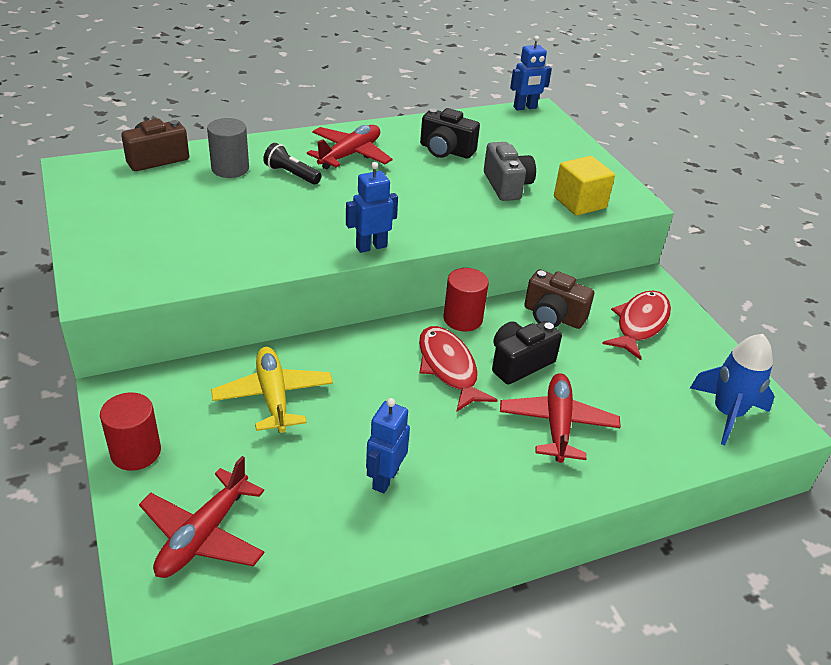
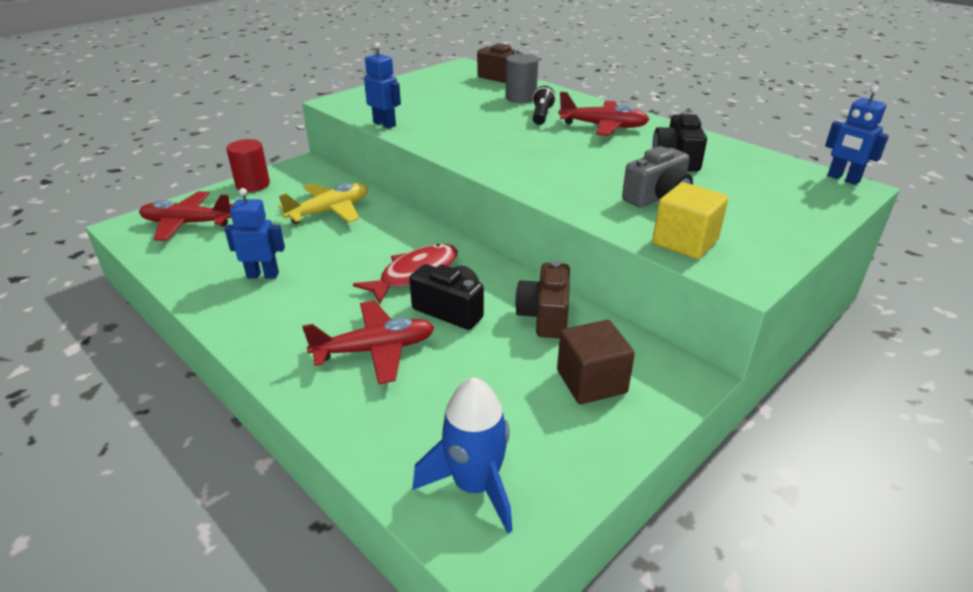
camera: 70 degrees right, 5 degrees down
(371, 247) = (473, 162): blue robot -> blue robot (384, 124)
(462, 319) = (491, 266): red cylinder -> none
(640, 324) = (591, 381): red fish -> brown cube

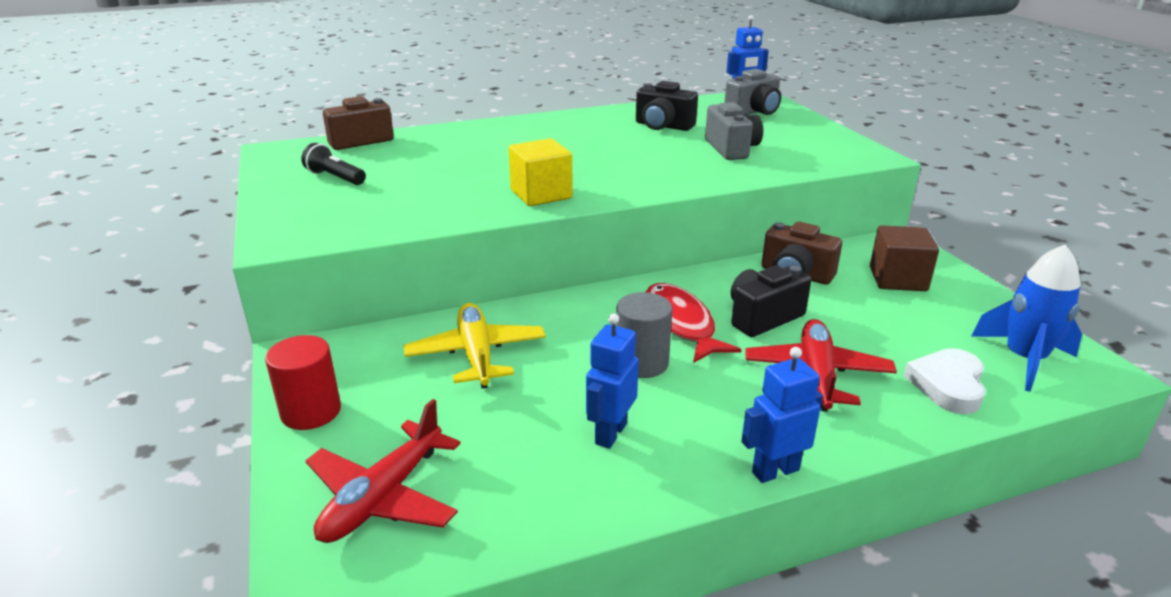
camera: 65 degrees left, 5 degrees down
(384, 124) = (414, 224): blue robot -> blue robot (775, 471)
(396, 429) = (948, 385): none -> white heart
(521, 98) = (436, 145): grey cylinder -> grey cylinder (642, 363)
(541, 115) = (500, 147): black flashlight -> black flashlight (335, 178)
(603, 126) = (562, 132): red plane -> none
(685, 242) = (814, 159): yellow cube -> yellow cube (541, 194)
(791, 192) = (753, 112): none -> grey camera

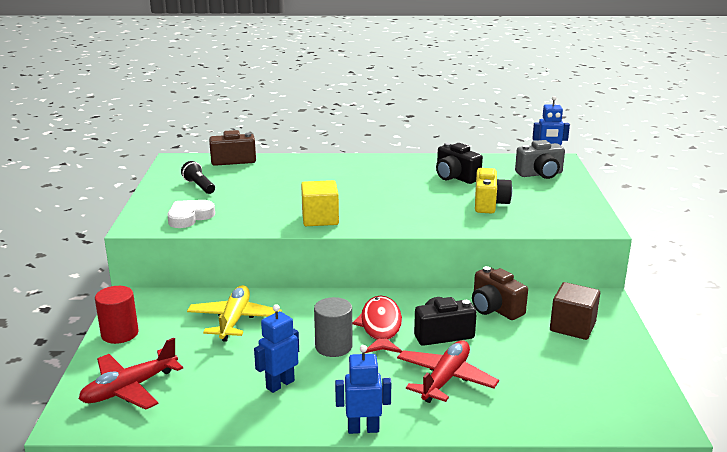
camera: 20 degrees right, 5 degrees down
(731, 149) = (489, 204): grey camera -> yellow camera
(948, 385) = (533, 406): white heart -> white heart (189, 217)
(1024, 359) = (611, 402): blue rocket -> none

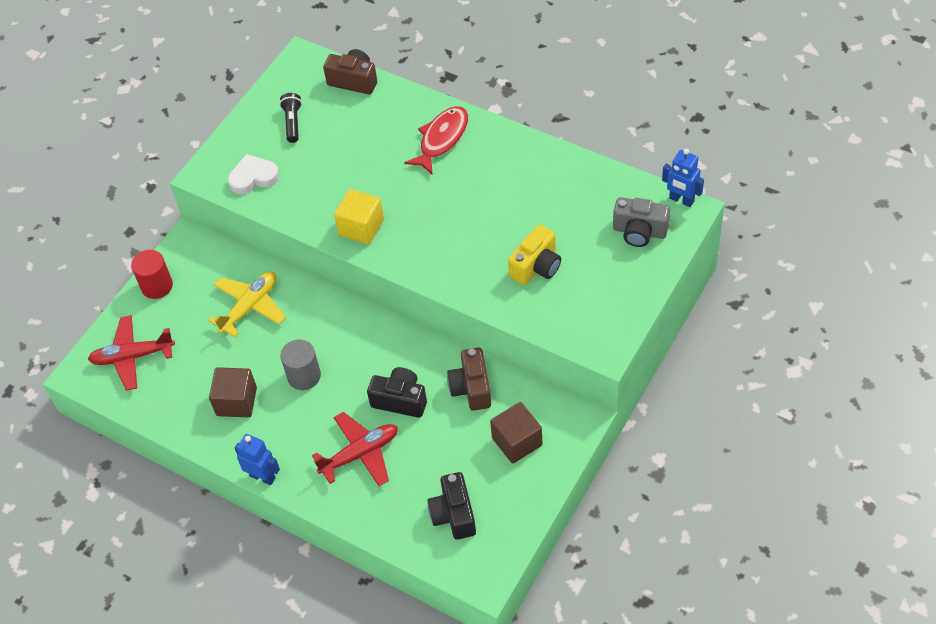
camera: 35 degrees right, 30 degrees up
(280, 384) = (236, 401): blue robot -> brown cube
(380, 327) = (358, 368): red fish -> red fish (441, 139)
(455, 177) = (546, 202): black camera -> black camera (454, 514)

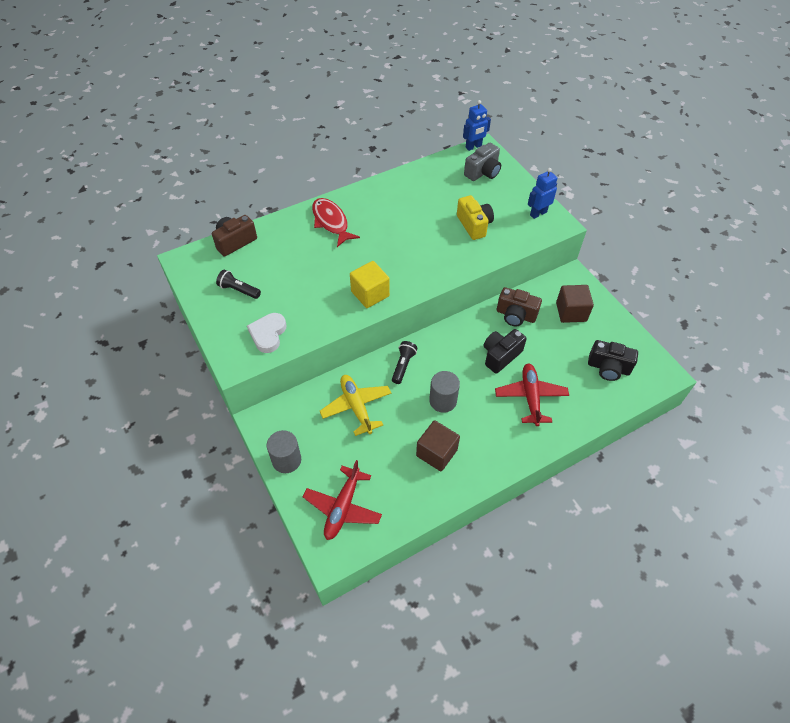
camera: 65 degrees left, 0 degrees up
(157, 286) = (286, 460): red cylinder -> grey cylinder
(262, 476) = (514, 465): blue robot -> blue robot (538, 213)
(327, 318) = (403, 365): none -> black flashlight

